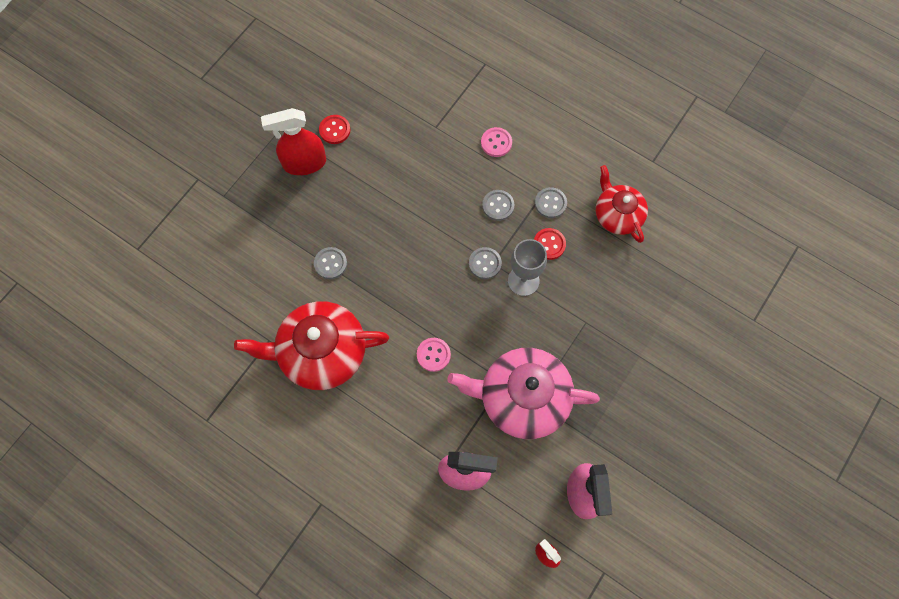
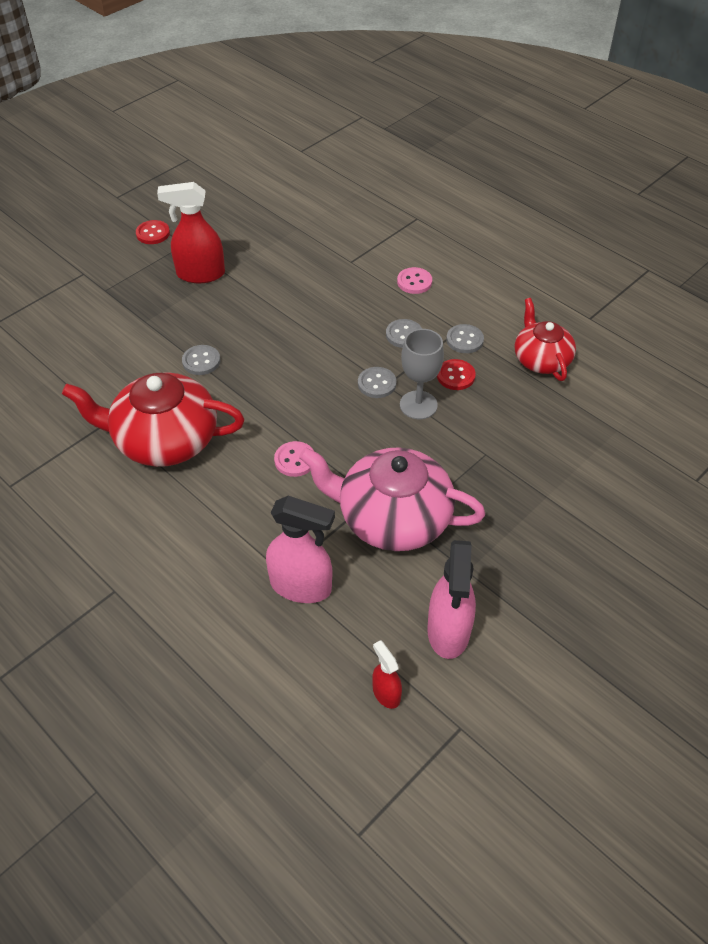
camera: 10 degrees right, 20 degrees down
(334, 130) = (241, 251): red button -> red button (153, 233)

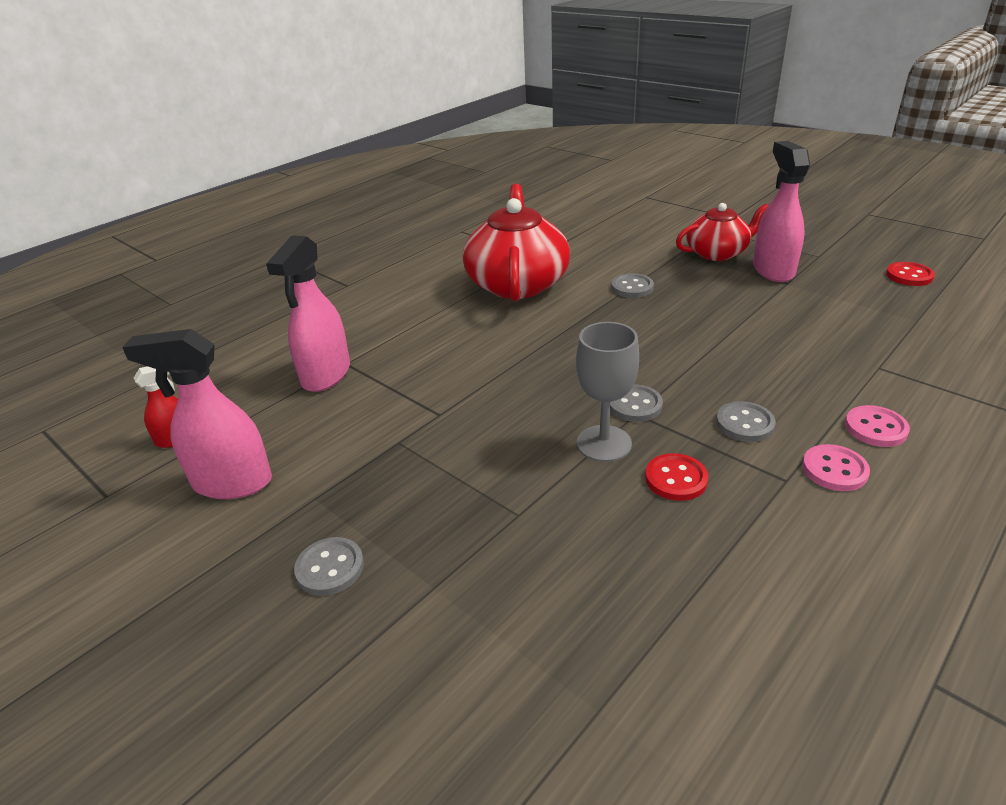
camera: 90 degrees right, 15 degrees down
(153, 233) = (822, 238): red button -> red button (909, 276)
(200, 274) = (773, 270): red spray bottle -> pink spray bottle
(295, 460) = (496, 356): pink button -> pink button (834, 470)
(392, 518) = (407, 430): pink teapot -> none
(464, 340) = (764, 487): grey button -> grey button (330, 568)
(541, 359) = (759, 589): red teapot -> red teapot (717, 253)

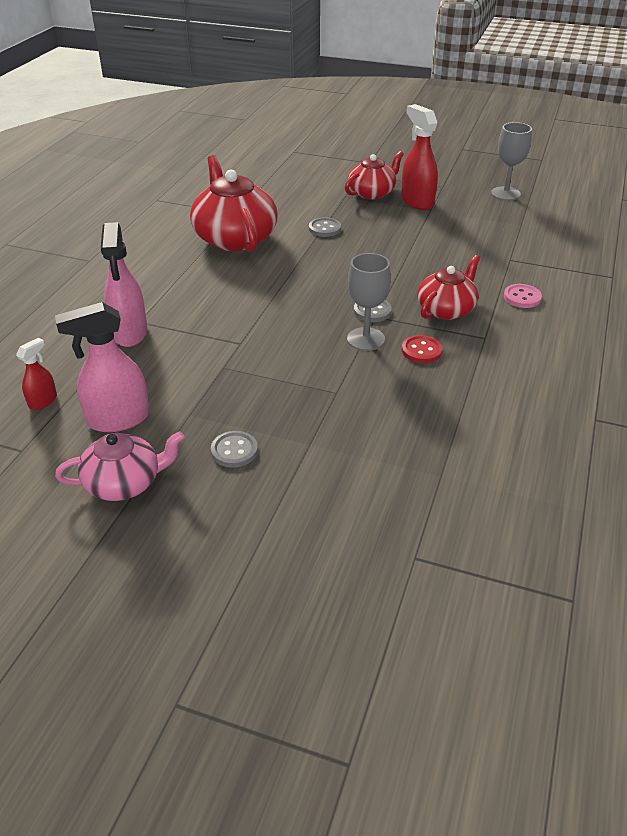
camera: 25 degrees left, 5 degrees up
(172, 575) = (124, 482): none -> pink teapot
(744, 423) = (446, 309): grey button -> red teapot
(773, 270) = (417, 201): pink spray bottle -> red spray bottle
(834, 470) = (509, 326): pink button -> none
(909, 276) = (505, 193): red button -> grey goblet

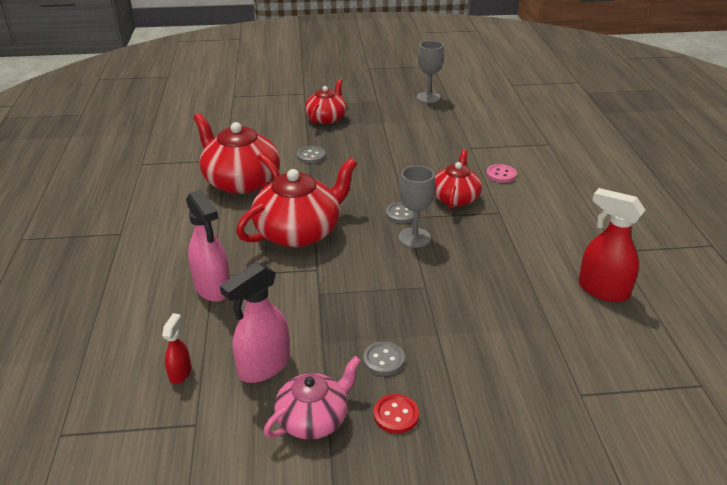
camera: 25 degrees left, 5 degrees down
(252, 301) = (299, 232): none -> red teapot
(417, 201) = (367, 117): red spray bottle -> red spray bottle (602, 290)
(421, 350) = (462, 235): red button -> red button (396, 415)

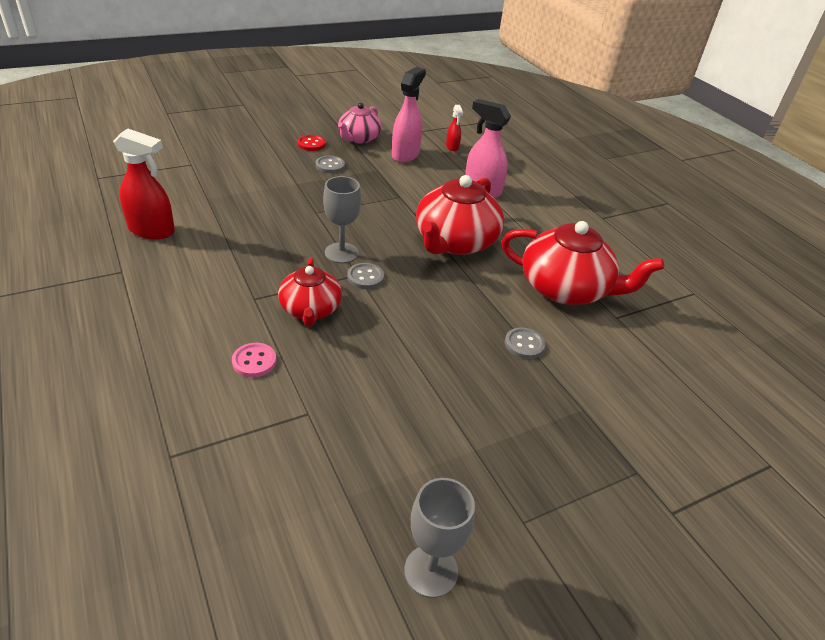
camera: 155 degrees right, 5 degrees up
(326, 118) = (570, 438): red teapot -> none

